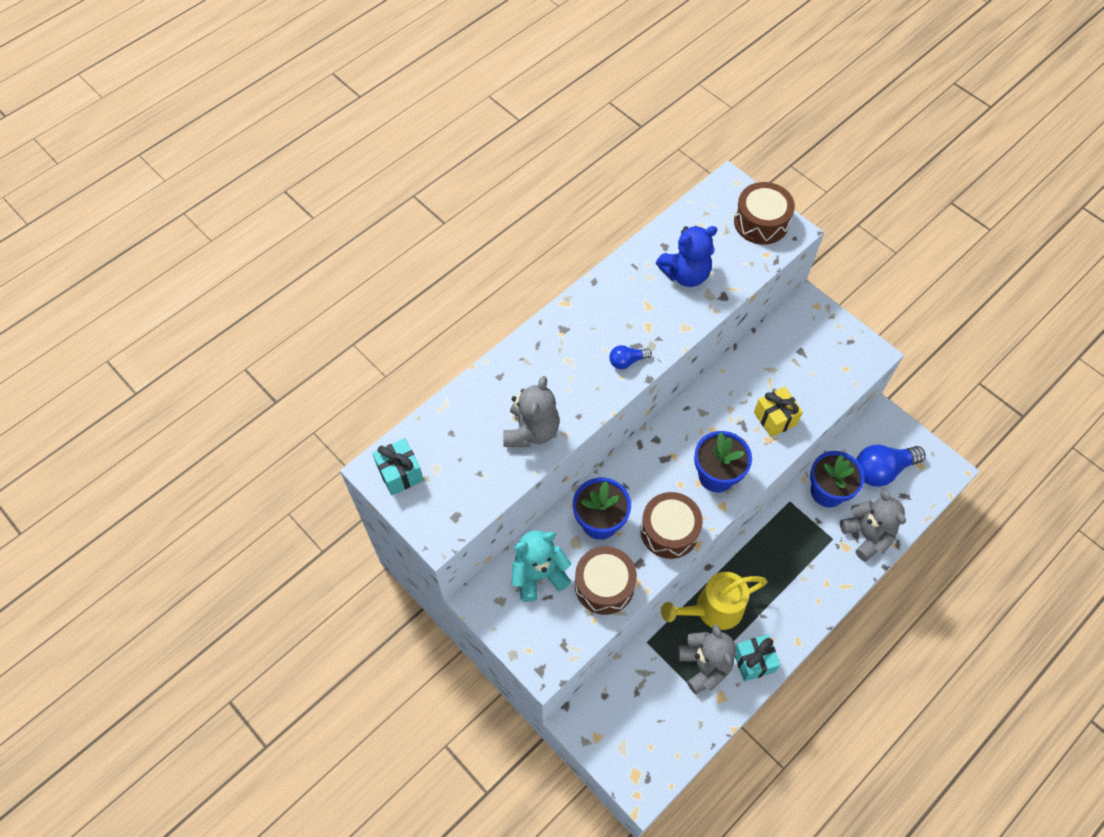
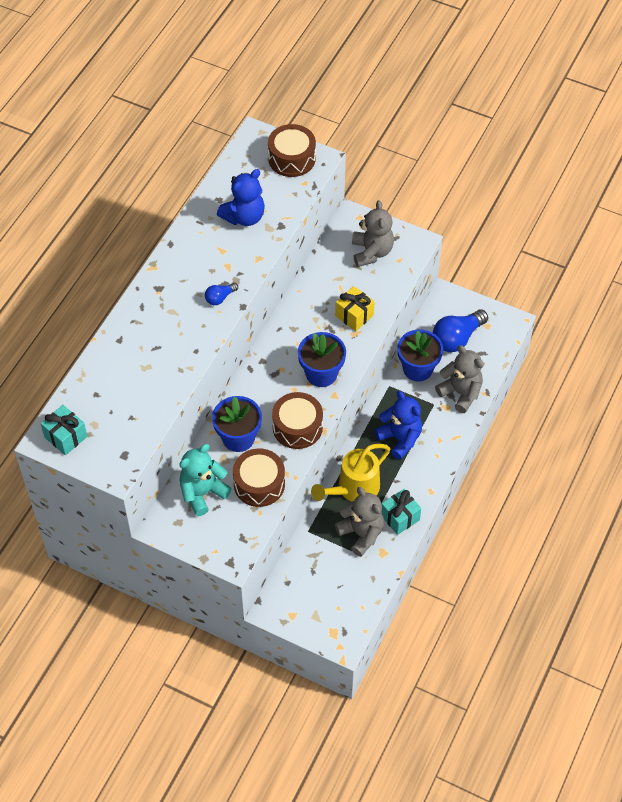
camera: 20 degrees left, 5 degrees down
(531, 431) = (161, 373): grey teddy bear -> grey teddy bear (371, 252)
(782, 567) = (400, 438): none -> blue teddy bear

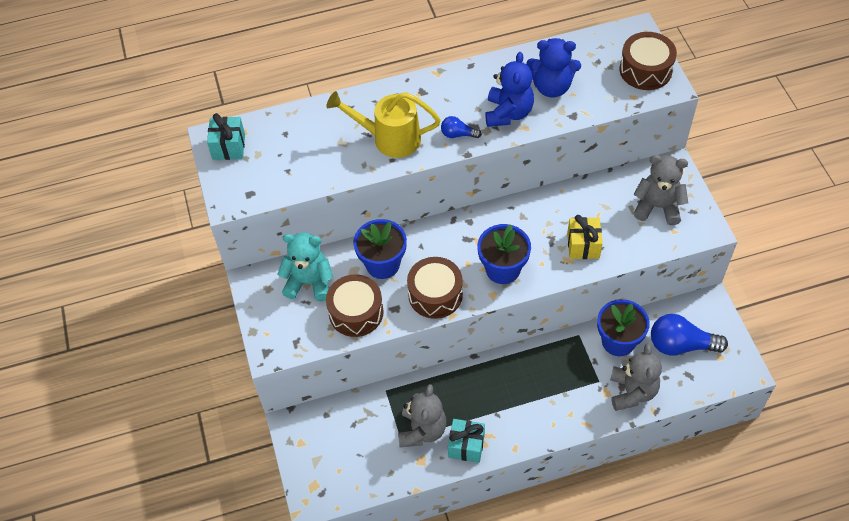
camera: 50 degrees right, 0 degrees up
(353, 489) = (456, 390): yellow watering can -> yellow watering can (389, 138)
(371, 252) = (657, 207): grey teddy bear -> grey teddy bear turned 120 degrees counterclockwise
(400, 438) = (539, 384): blue teddy bear -> blue teddy bear (508, 113)

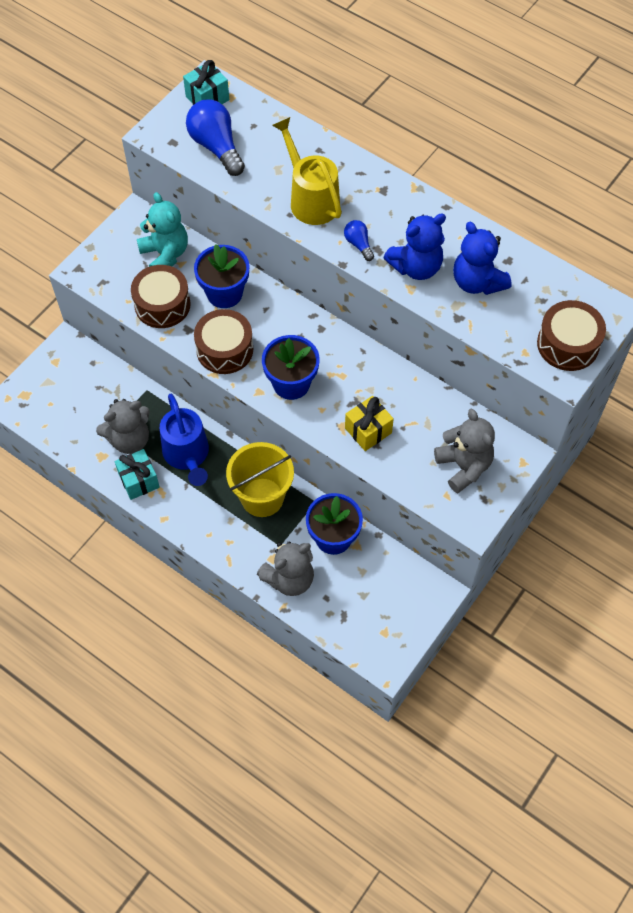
camera: 50 degrees right, 5 degrees up
(471, 397) = (187, 456): none -> blue watering can
(548, 367) = (262, 497): none -> yellow bucket
(680, 345) = (370, 591): blue light bulb -> blue light bulb (216, 147)

